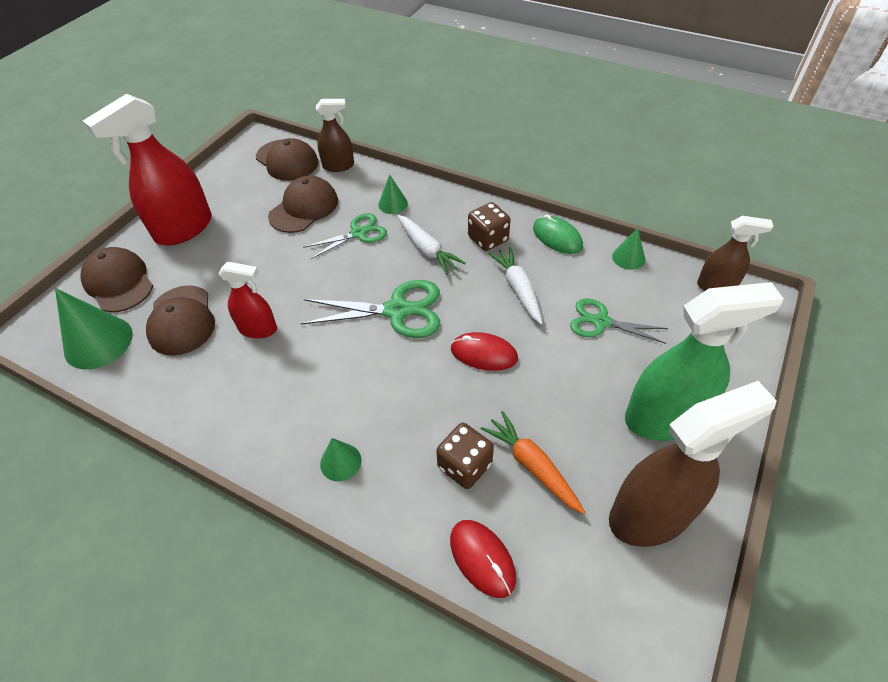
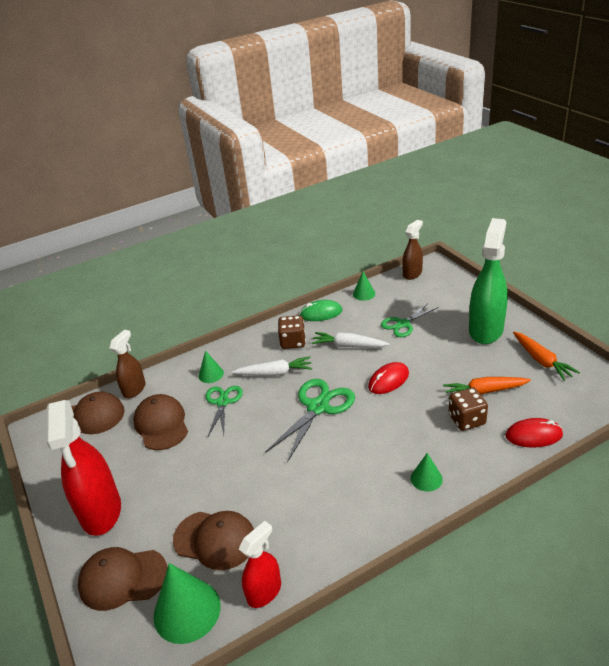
camera: 55 degrees left, 15 degrees down
(258, 329) = (269, 490): red spray bottle -> red spray bottle (264, 592)
(650, 515) = (541, 360): brown spray bottle -> orange carrot

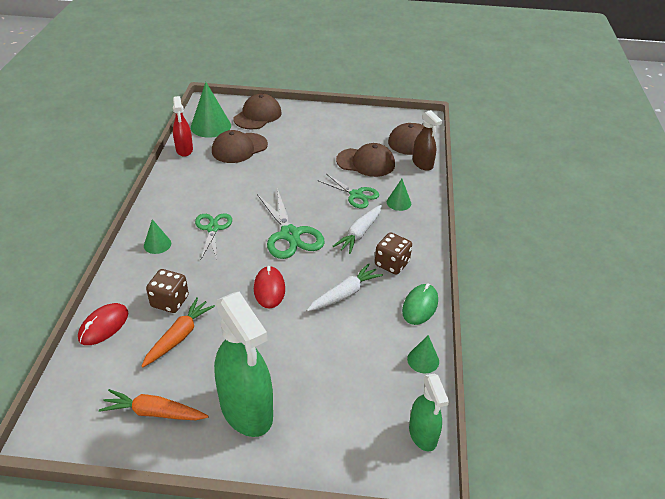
camera: 120 degrees right, 5 degrees up
(101, 511) = (314, 121): red spray bottle -> none
(403, 324) = (333, 353): green scissors -> green scissors (212, 228)
(412, 274) = (423, 435): brown spray bottle -> green spray bottle

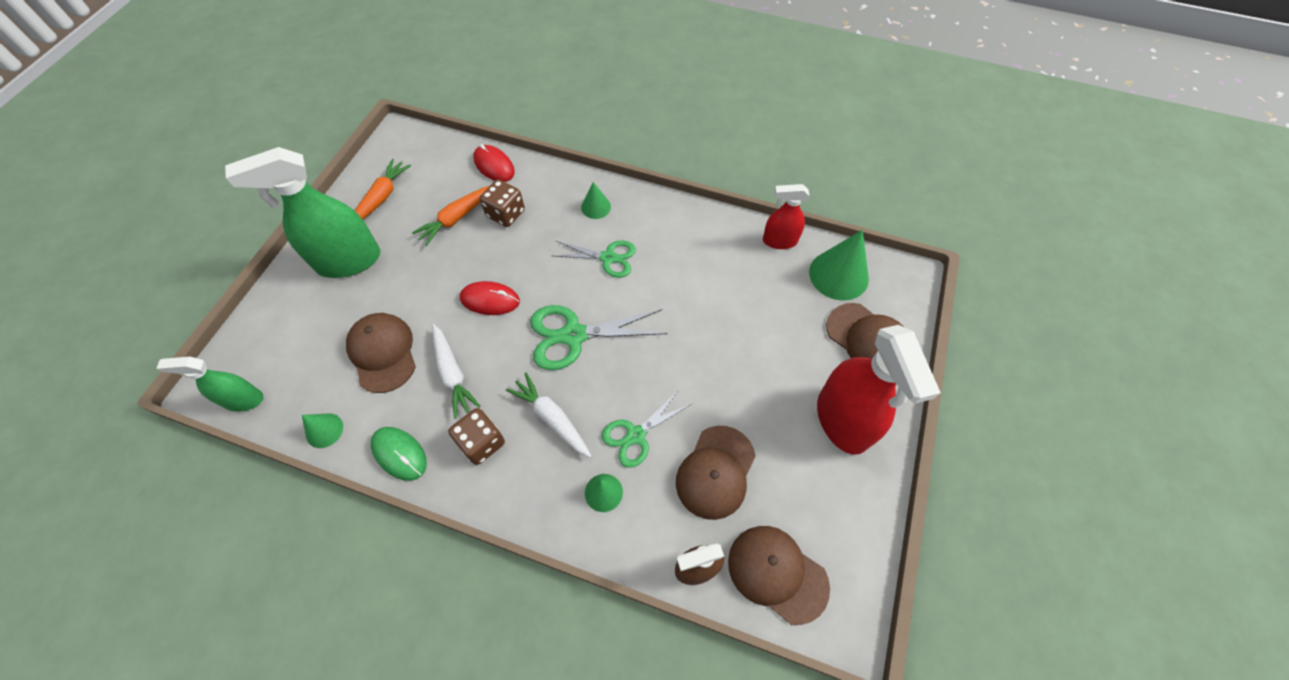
camera: 105 degrees right, 20 degrees up
(179, 337) = (457, 218): orange carrot -> orange carrot turned 90 degrees clockwise
(239, 148) = (777, 303): brown cap -> brown cap (383, 353)
(315, 122) = (842, 420): none -> red spray bottle

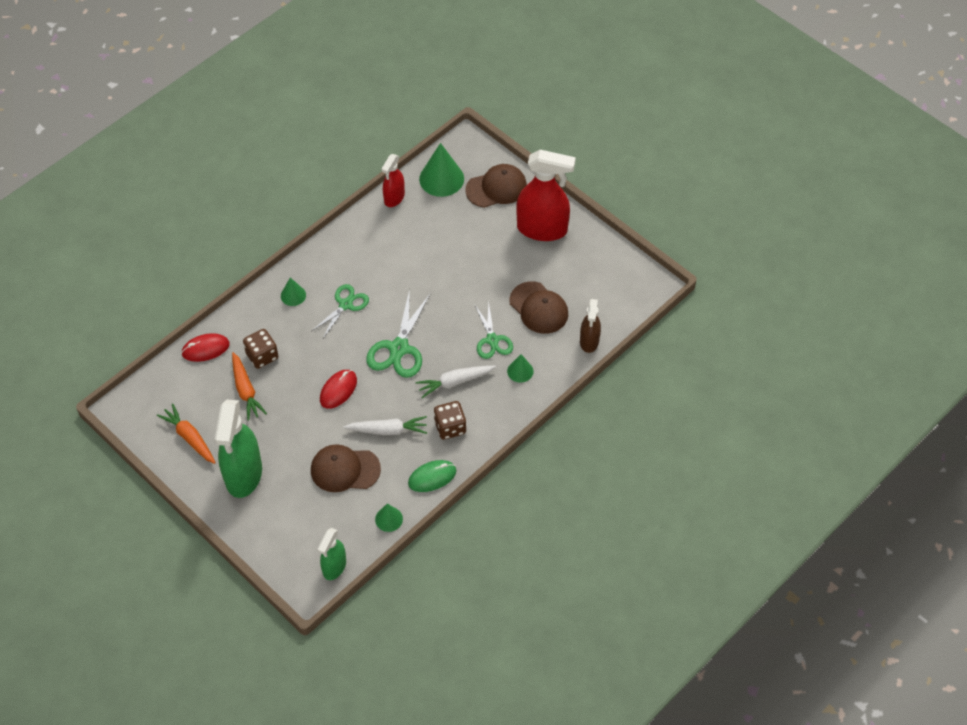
camera: 65 degrees left, 5 degrees down
(777, 573) = (612, 304): brown cap -> none

